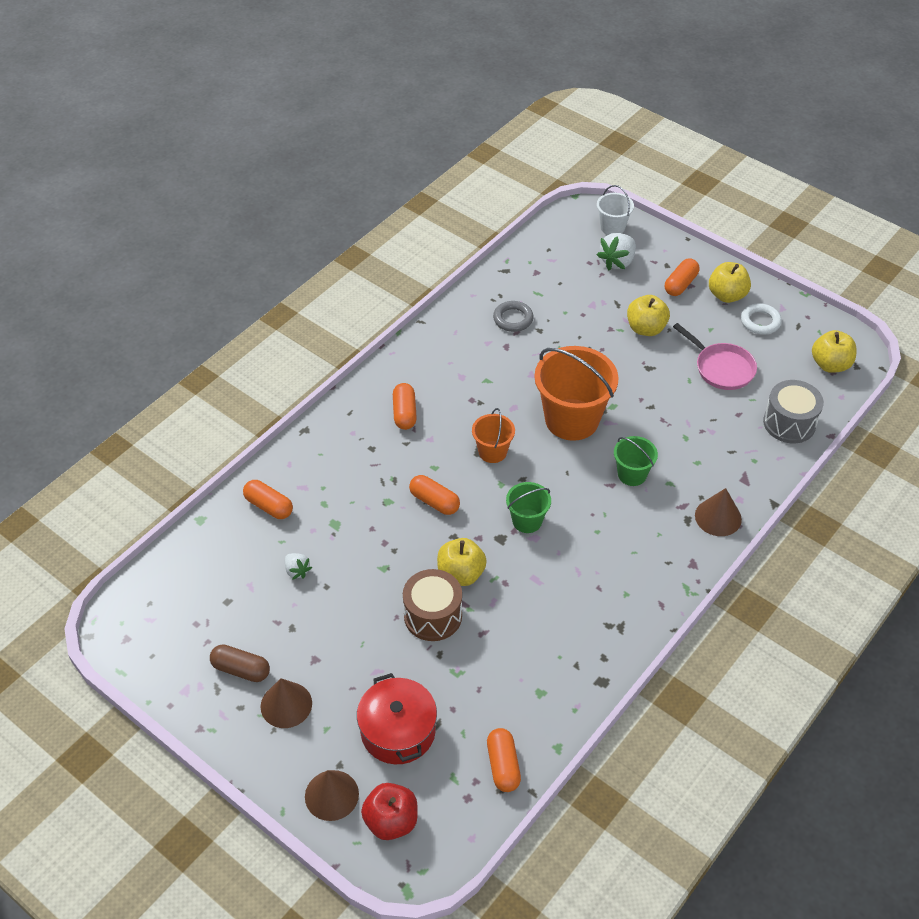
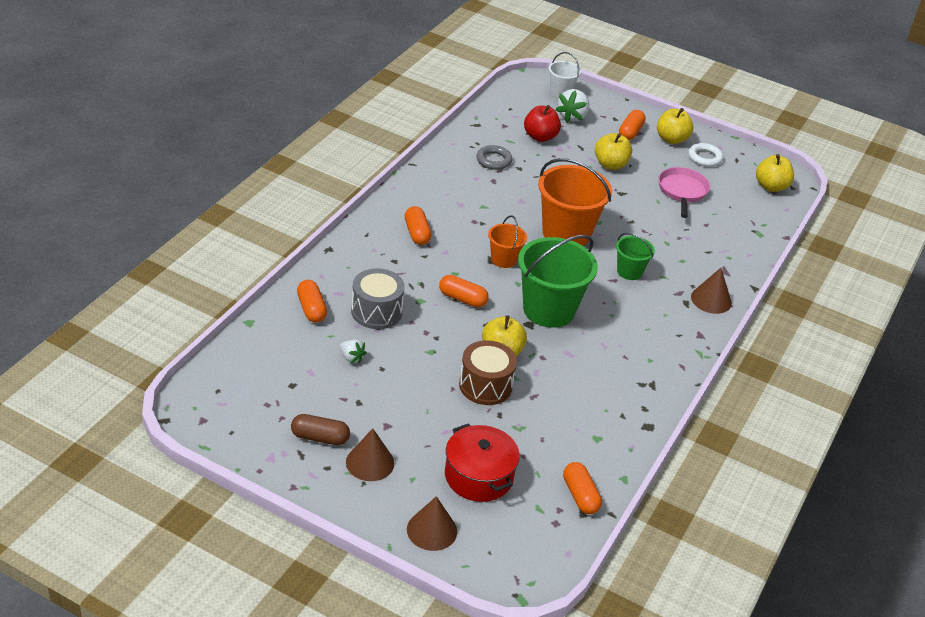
camera: 15 degrees left, 10 degrees down
(269, 506) = (311, 309): orange capsule -> orange capsule turned 45 degrees clockwise
(391, 821) = (492, 546): red apple -> red apple (540, 137)
(527, 521) = (548, 310): green bucket -> green bucket, size x1.93
(721, 368) = (682, 191): pink pan -> pink pan turned 120 degrees counterclockwise
(789, 423) = (750, 229): grey drum -> grey drum (376, 312)

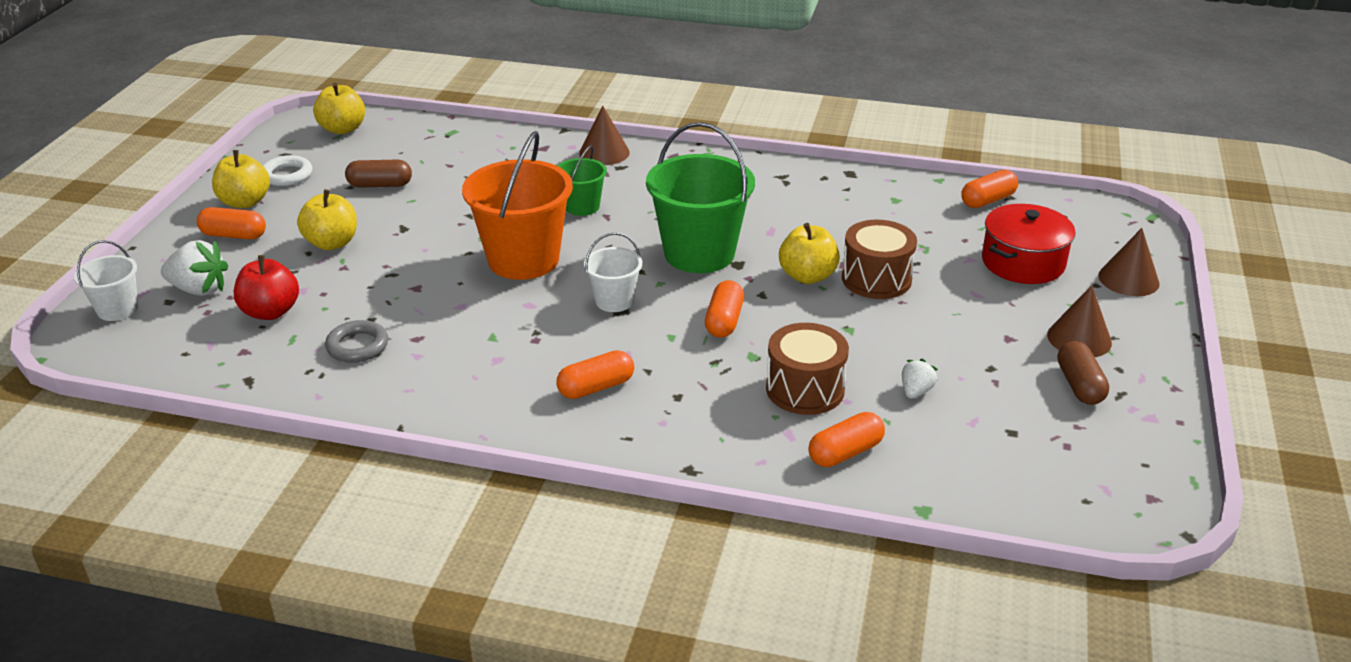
camera: 100 degrees left, 5 degrees down
(376, 312) = (805, 389): grey drum -> brown drum
(504, 259) = (614, 301): orange bucket -> white bucket
(682, 191) = (380, 185): pink pan -> brown capsule

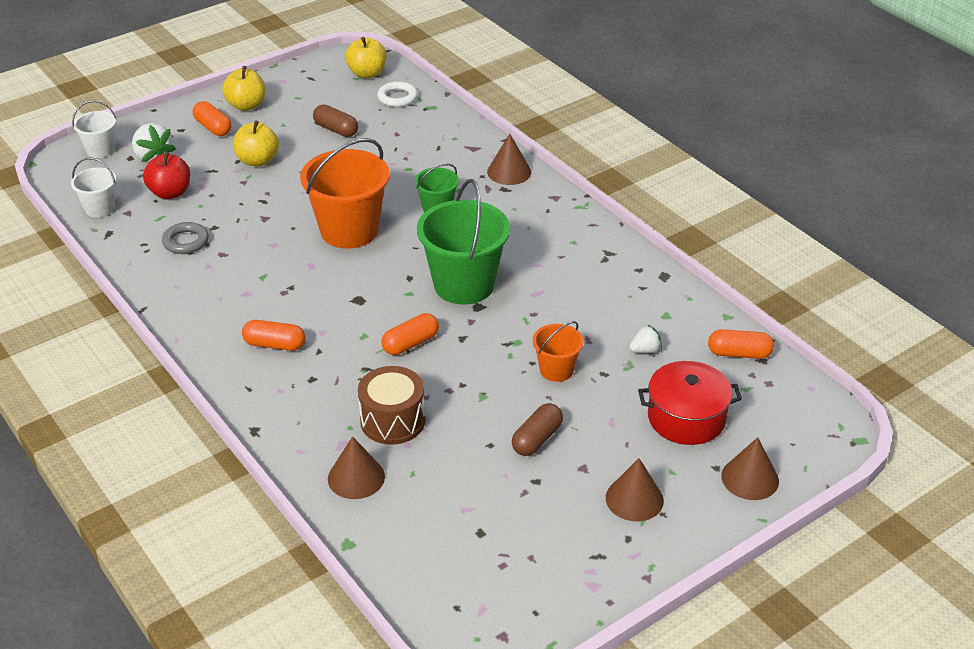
camera: 40 degrees right, 5 degrees up
(287, 175) = (292, 96): white ring -> white ring (397, 98)
(614, 301) = (364, 291): white bucket -> white bucket (100, 208)
(807, 276) = (511, 341): yellow apple -> none
(845, 452) = (356, 477): orange capsule -> brown cone
(876, 279) = (556, 370): brown drum -> orange bucket
(916, 391) = (460, 465): white strawberry -> white strawberry (645, 350)
(1079, 385) = (578, 531): brown capsule -> brown capsule (537, 439)

